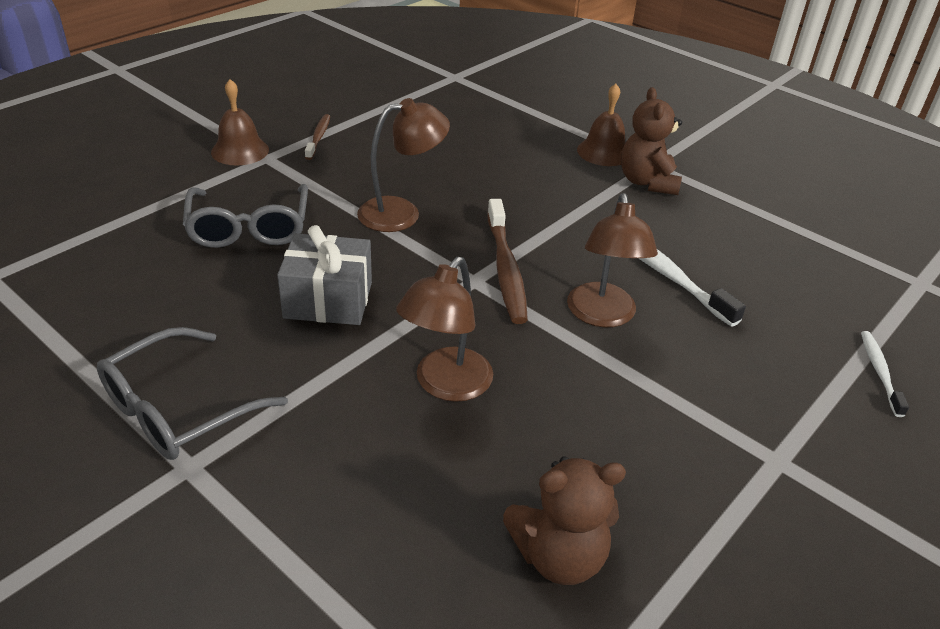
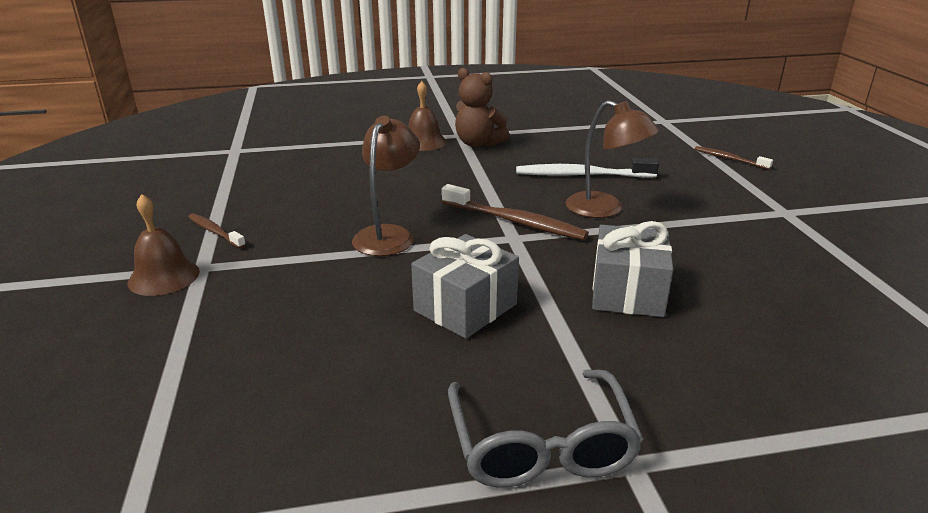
camera: 50 degrees left, 10 degrees down
(249, 228) = (303, 313): grey glasses -> none
(445, 385) = (627, 292): brown lamp -> grey gift
(559, 556) = (836, 312): brown teddy bear -> none
(879, 372) = (729, 159): white toothbrush -> brown toothbrush

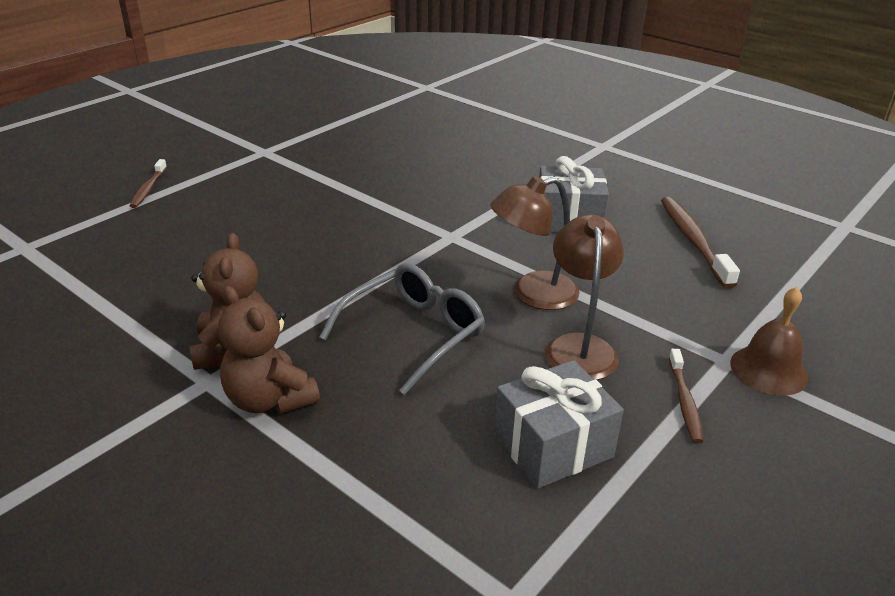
camera: 130 degrees left, 5 degrees up
(423, 142) = (269, 399): brown bell -> brown teddy bear
(515, 221) = (422, 245): brown toothbrush -> brown toothbrush (693, 241)
(541, 445) = (629, 164): grey glasses -> grey glasses (414, 334)
(581, 175) = (274, 247): white toothbrush -> none
(604, 209) = (345, 215): brown lamp -> brown lamp (579, 347)
(627, 292) = (467, 177): grey gift -> grey gift (553, 445)

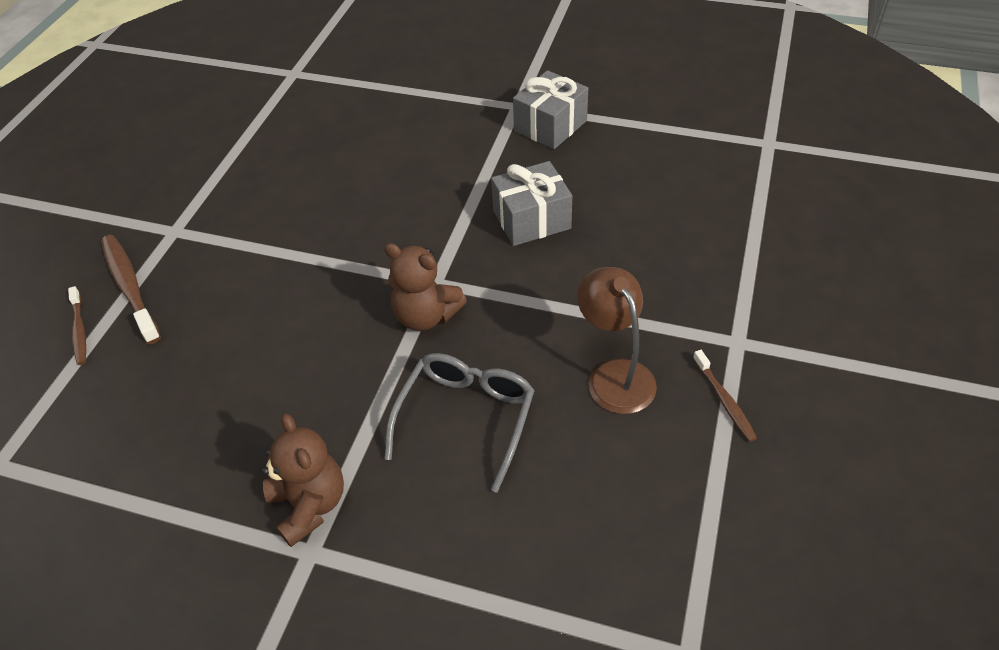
camera: 20 degrees left, 15 degrees up
(269, 399) = (380, 548): brown teddy bear -> brown teddy bear (426, 316)
(532, 294) = (546, 328): brown lamp -> none
(553, 445) = (644, 492): grey gift -> grey gift (550, 126)
(693, 241) = (652, 208): brown toothbrush -> brown toothbrush (130, 287)
(768, 370) = (773, 339): brown bell -> none

